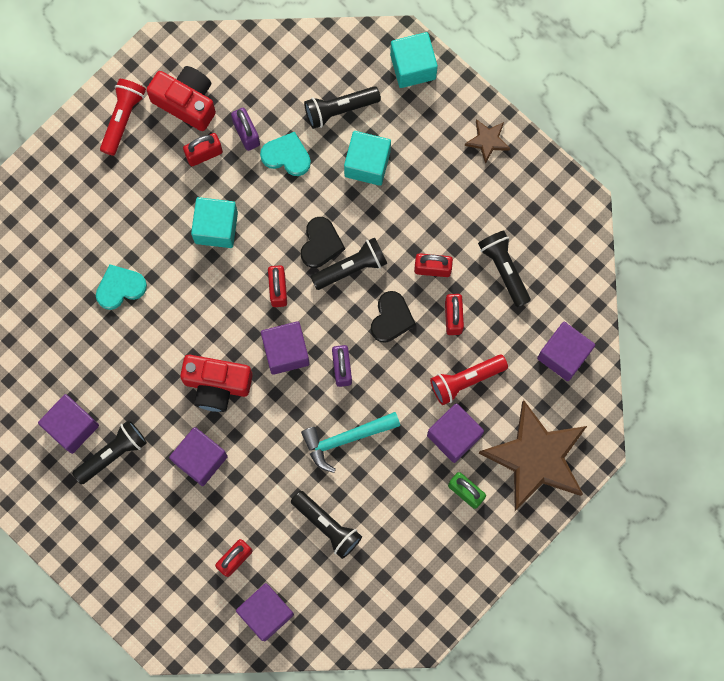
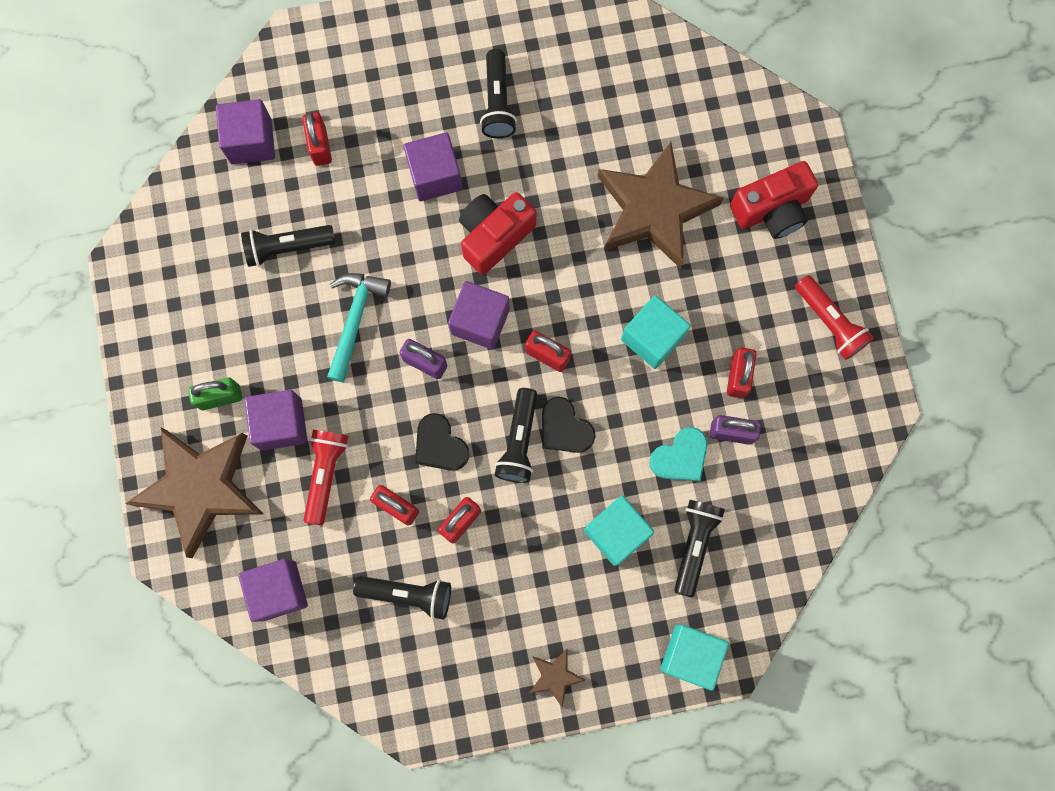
camera: 125 degrees right, 0 degrees up
(72, 426) = (549, 83): purple cube -> none
(120, 287) = (654, 209): turquoise heart -> brown star
(186, 102) = (806, 395): red camera -> red camera (771, 210)

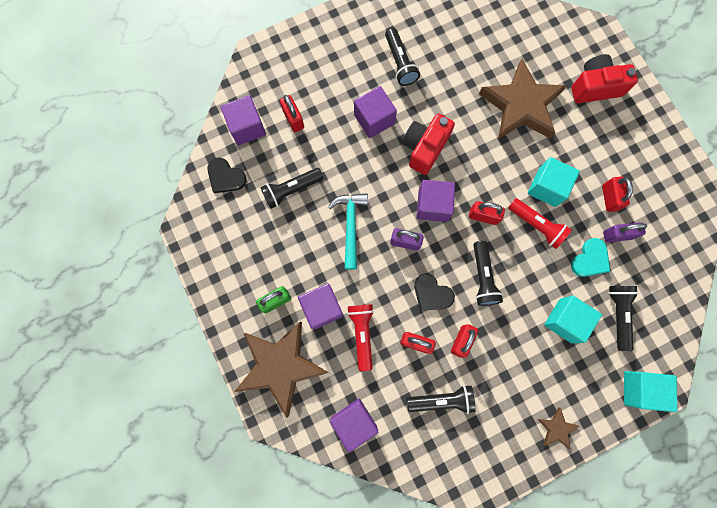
camera: 15 degrees left, 0 degrees up
(564, 428) = (509, 261): black heart -> black heart (225, 177)
(771, 210) = (595, 87): red camera -> red camera turned 150 degrees counterclockwise
(829, 322) = (655, 148): red flashlight -> red flashlight (536, 225)

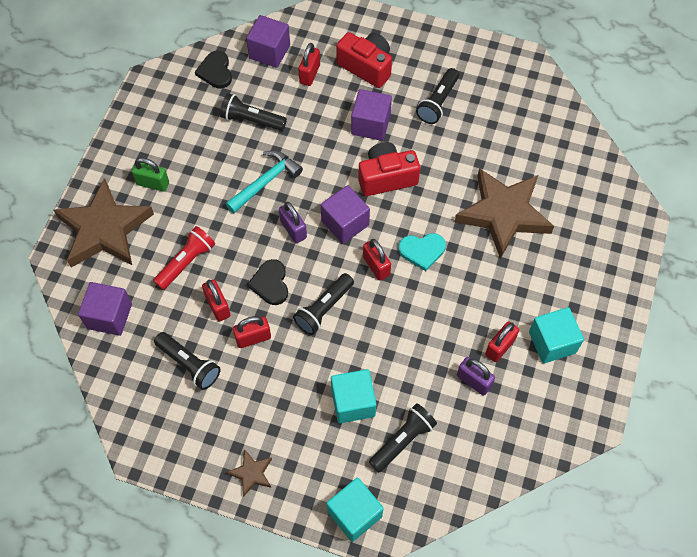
camera: 45 degrees right, 15 degrees down
(322, 308) = (179, 218): purple cube -> none
(536, 225) = (412, 311): red flashlight -> none
(547, 187) = (454, 292): turquoise cube -> turquoise cube (552, 342)
(590, 259) = (428, 377): turquoise heart -> turquoise heart (422, 251)
(595, 87) = (586, 254): red camera -> red camera (366, 67)

